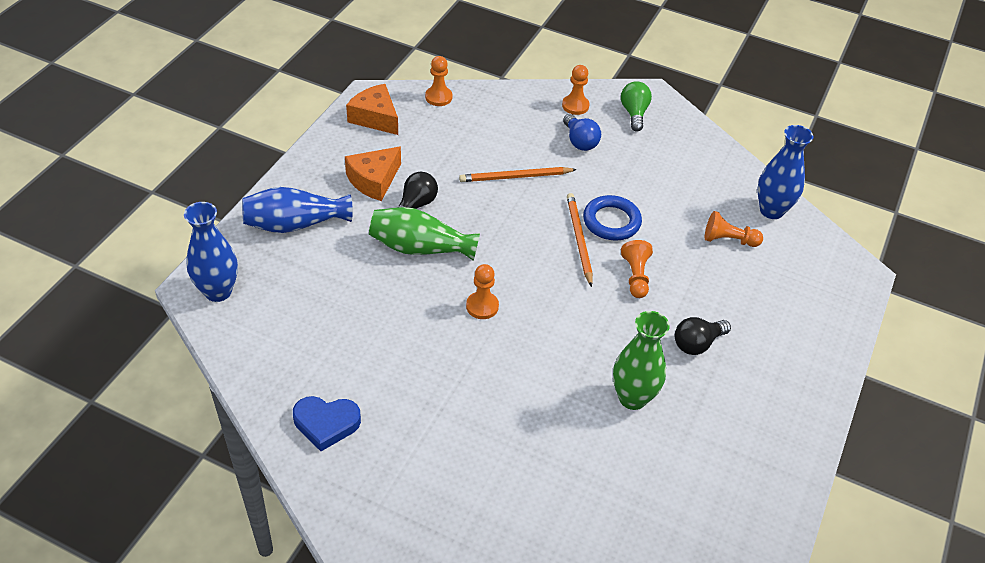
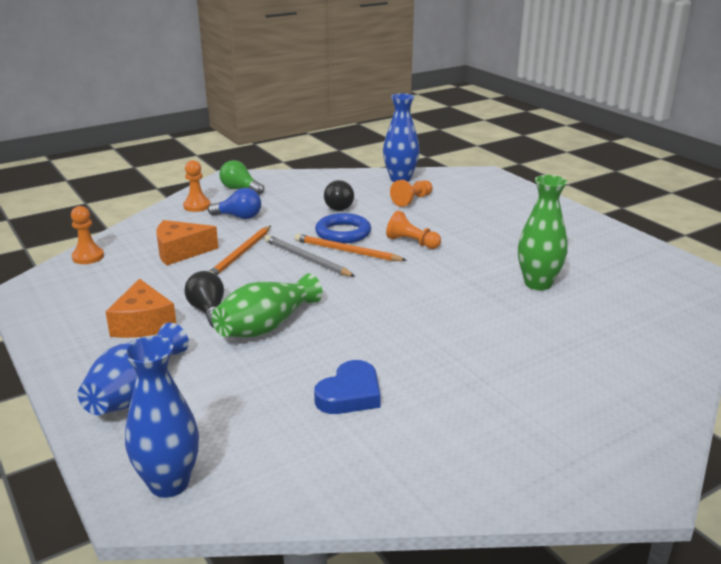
camera: 55 degrees left, 20 degrees down
(326, 423) = (448, 459): blue heart -> blue heart (350, 394)
(375, 118) = (60, 296): orange cheese -> orange cheese (181, 252)
(482, 306) = (375, 317): orange pawn -> none
(543, 220) = (306, 259): none -> grey pencil
(697, 344) = (503, 242): black light bulb -> black light bulb (339, 206)

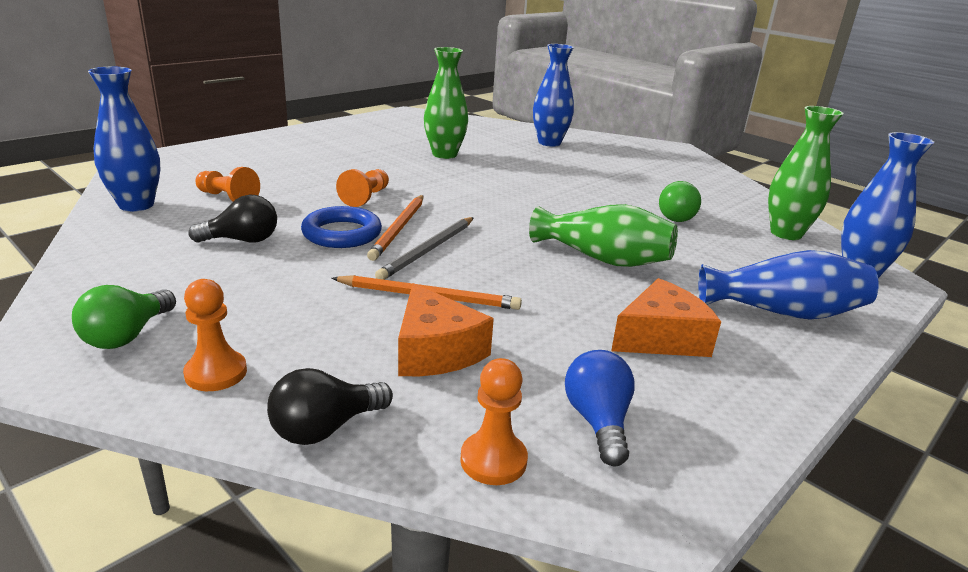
camera: 105 degrees left, 0 degrees up
(208, 311) = (598, 297): black light bulb -> black light bulb (325, 428)
(239, 217) = (279, 317): blue light bulb -> blue light bulb (598, 422)
(283, 468) = (786, 233): none -> green vase
(350, 394) = (674, 216): blue heart -> green light bulb
(615, 359) = (549, 143): none -> blue vase

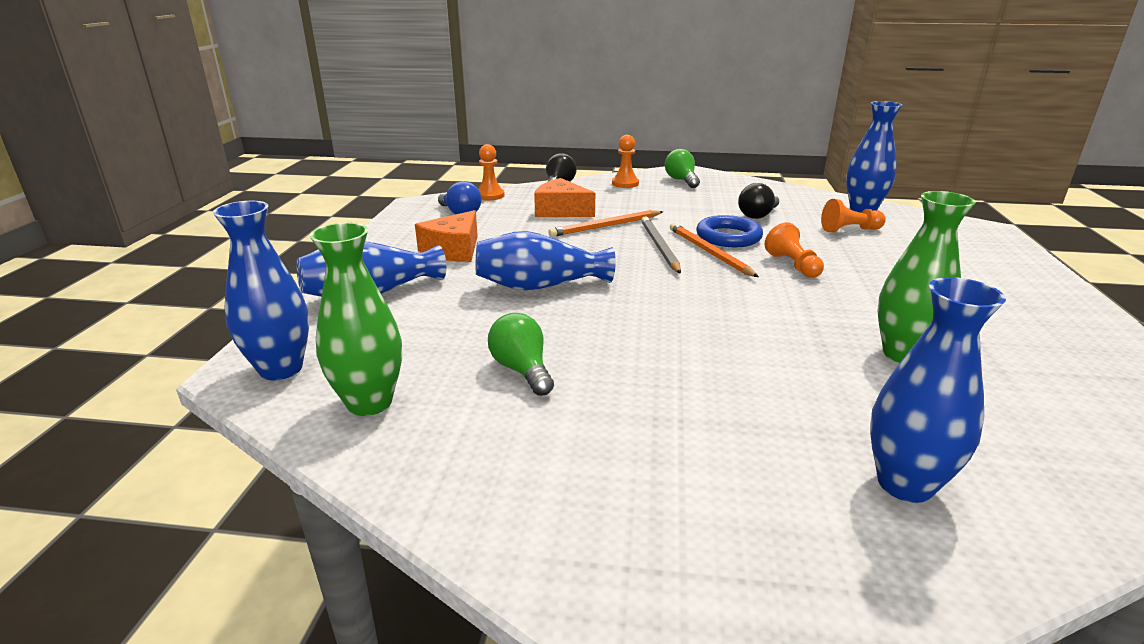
camera: 145 degrees right, 0 degrees up
(602, 259) = (540, 286): green vase -> blue vase

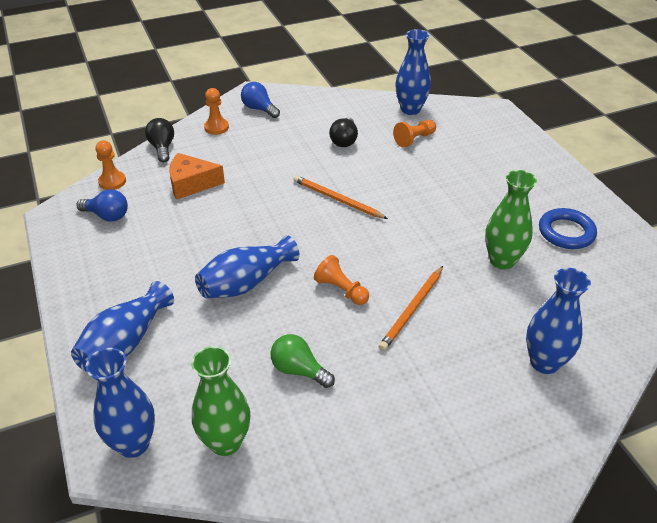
camera: 30 degrees left, 15 degrees up
(454, 250) = (144, 266): orange cheese -> none
(605, 226) = (242, 193): orange pencil -> orange pencil (412, 310)
(659, 247) = (299, 205): grey pencil -> none
(681, 180) = (259, 109): green light bulb -> blue light bulb
(728, 237) = (339, 176): blue ring -> blue ring (566, 232)
(793, 265) = (399, 195): orange pawn -> orange pawn (341, 290)

